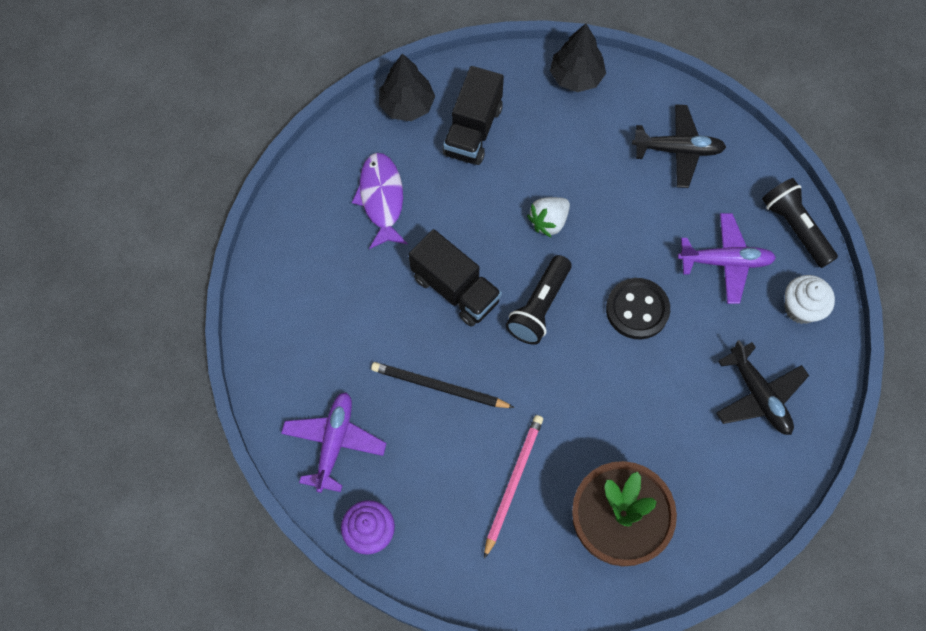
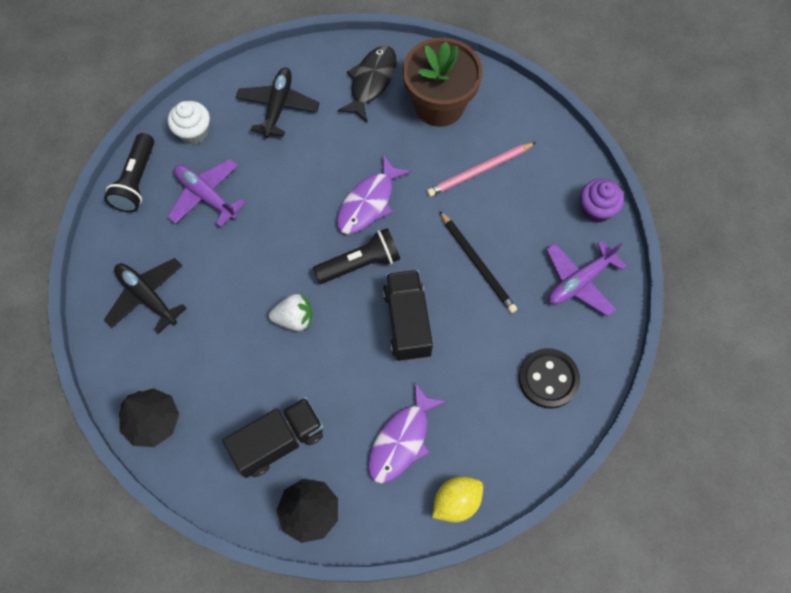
camera: 140 degrees left, 0 degrees up
(305, 188) = (456, 502): none -> yellow lemon
(584, 367) = (368, 203): none -> purple fish
(637, 310) = (297, 211): black button -> black button (548, 379)
(702, 497) = (371, 82): none -> black fish

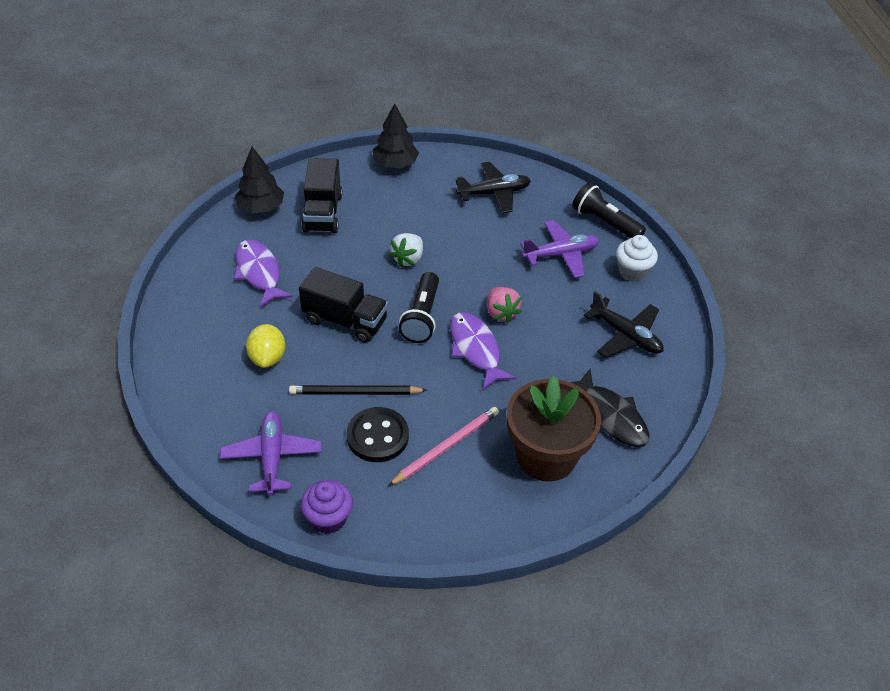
camera: 120 degrees right, 20 degrees down
(313, 206) = (501, 313): none -> pink strawberry
(456, 502) = (188, 279): yellow lemon -> yellow lemon (268, 358)
(479, 171) = (446, 447): pink pencil -> pink pencil turned 45 degrees clockwise
(548, 379) = (214, 382): black button -> black button (377, 436)

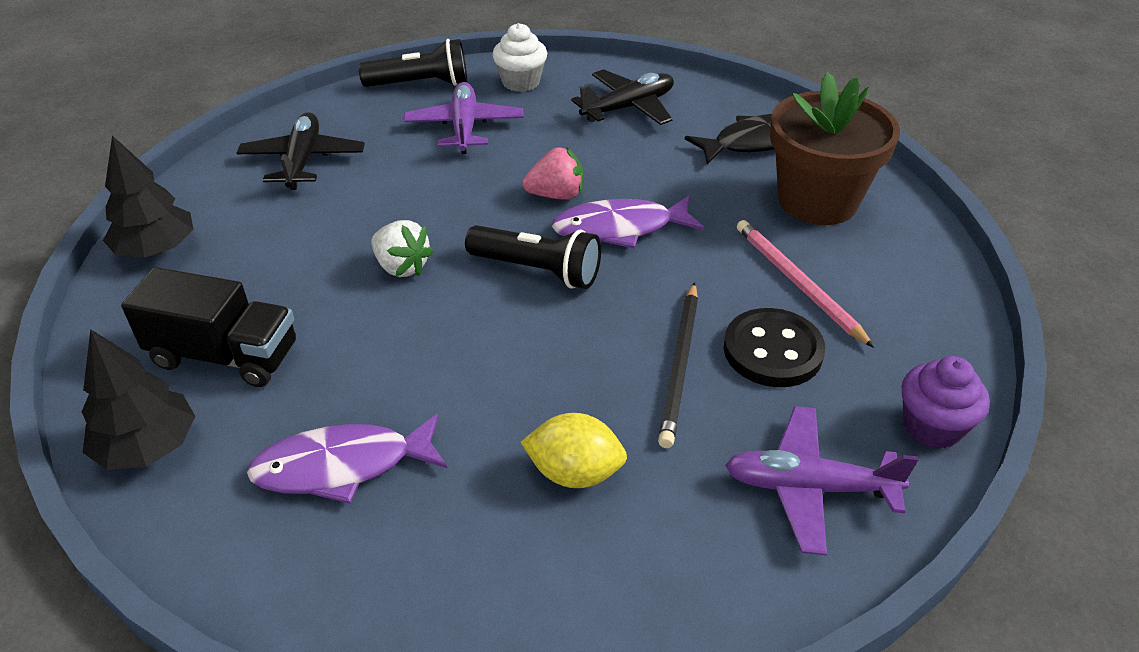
camera: 75 degrees left, 5 degrees down
(345, 320) = (515, 358): black truck -> none
(605, 222) = (421, 84): black flashlight -> black flashlight turned 150 degrees counterclockwise

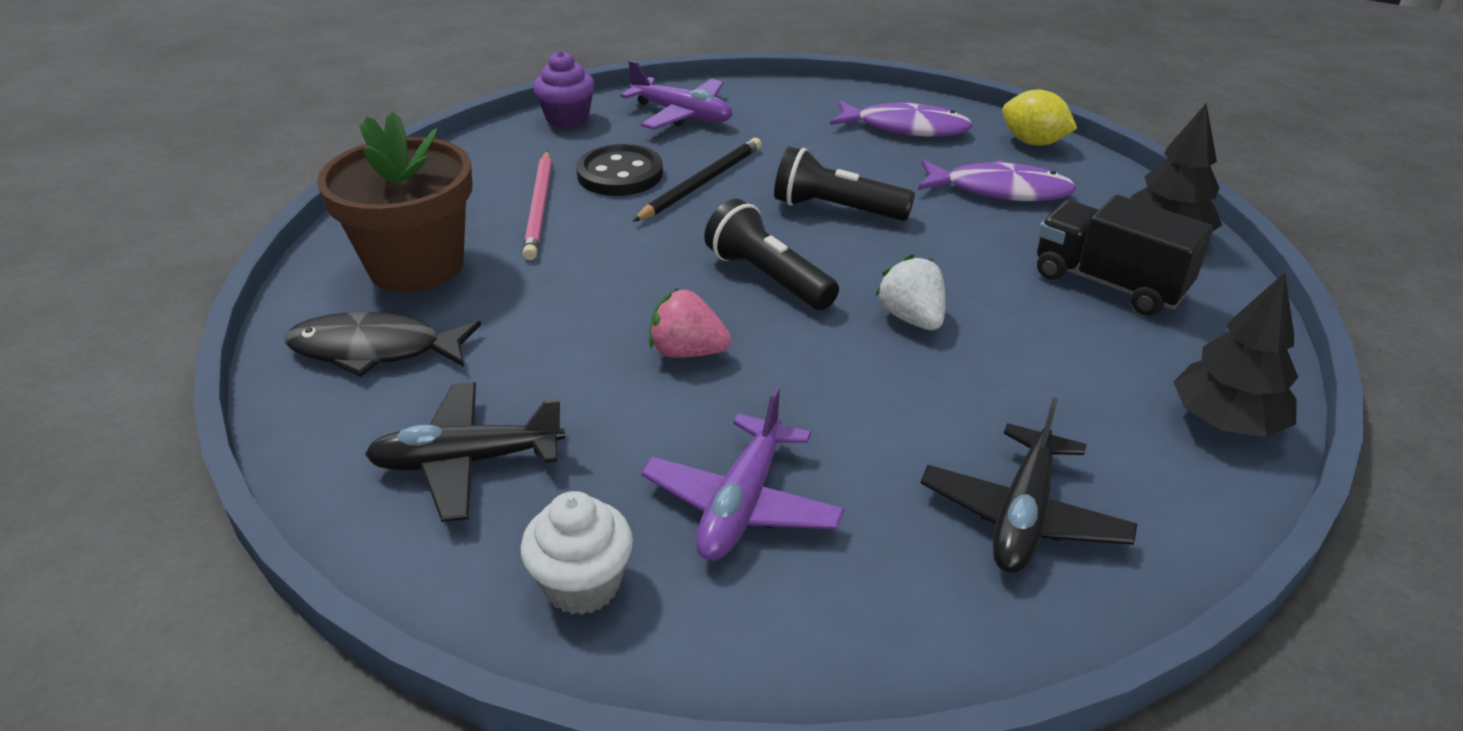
camera: 155 degrees left, 5 degrees down
(421, 84) = (768, 648): black flashlight -> black flashlight (836, 209)
(574, 473) = (829, 152): yellow lemon -> yellow lemon (1033, 142)
(620, 228) = (649, 294): purple fish -> purple fish (906, 128)

